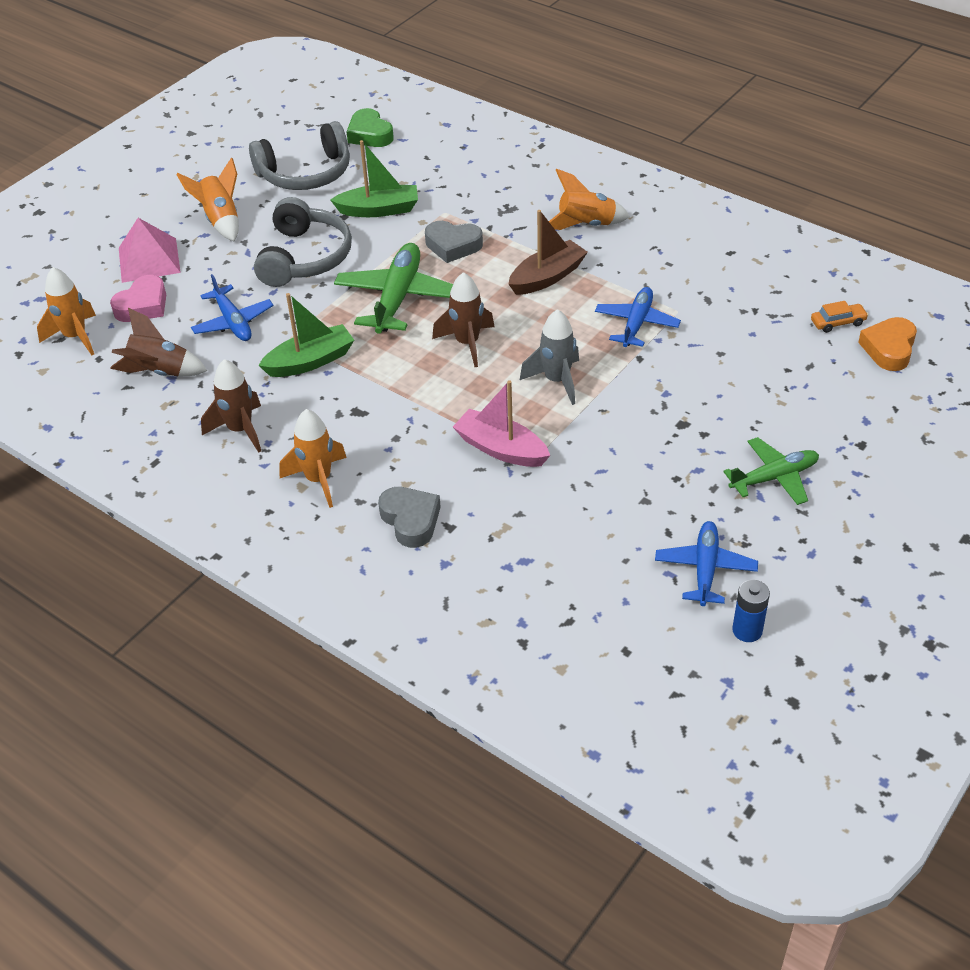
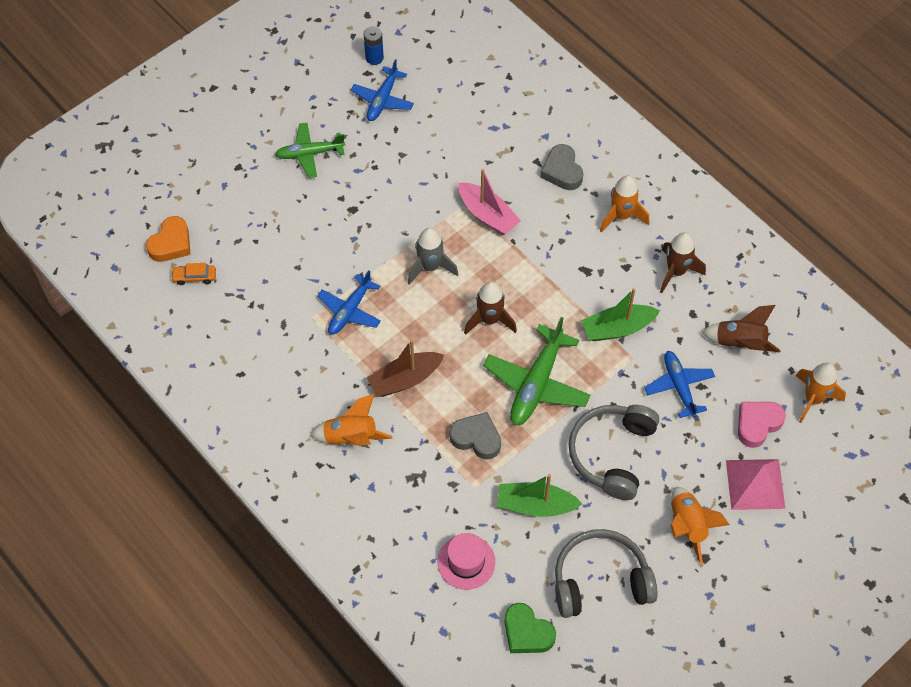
camera: 170 degrees left, 15 degrees up
(370, 134) = (527, 632): green heart -> green heart turned 150 degrees clockwise
(438, 165) = (466, 562): none -> pink hat

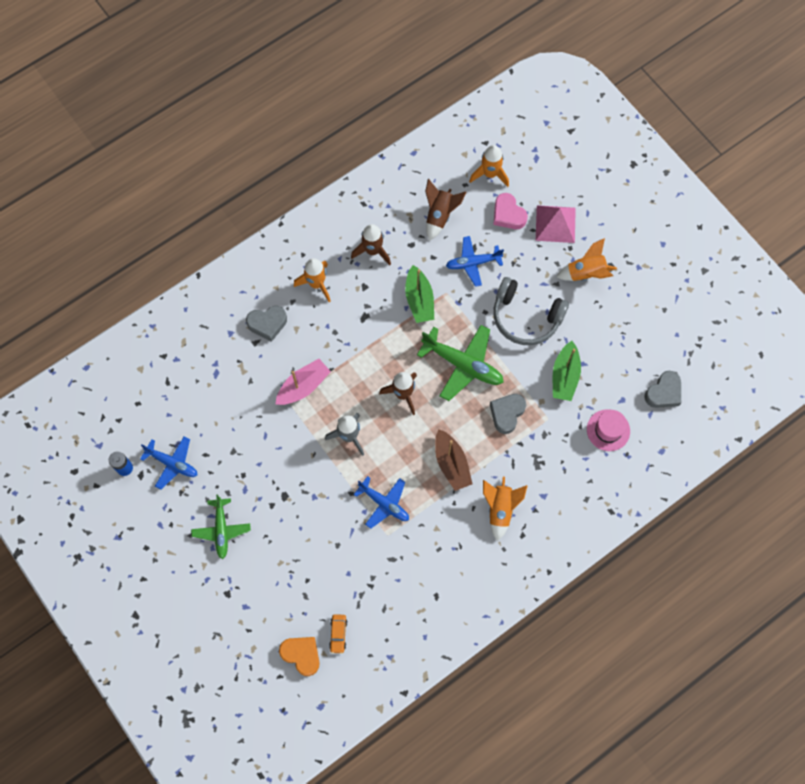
camera: 85 degrees left, 10 degrees up
(527, 632) = (663, 392): green heart -> grey heart
(600, 581) = (626, 338): grey headphones -> none

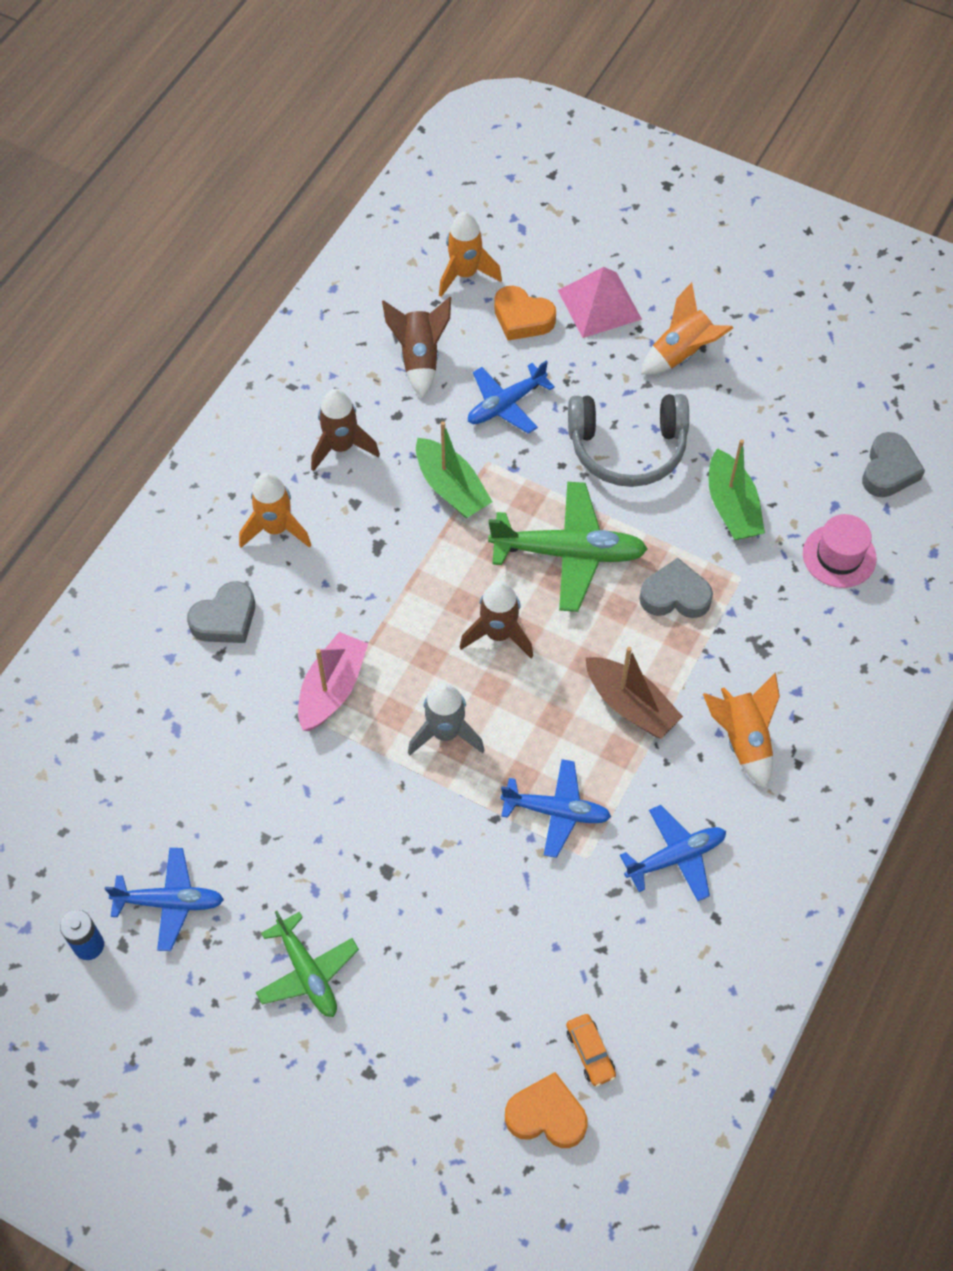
camera: 25 degrees left, 10 degrees down
(432, 555) = (676, 857): none -> blue plane
(507, 413) = (675, 595): grey heart -> grey heart turned 90 degrees clockwise
(508, 214) = (522, 318): pink heart -> orange heart

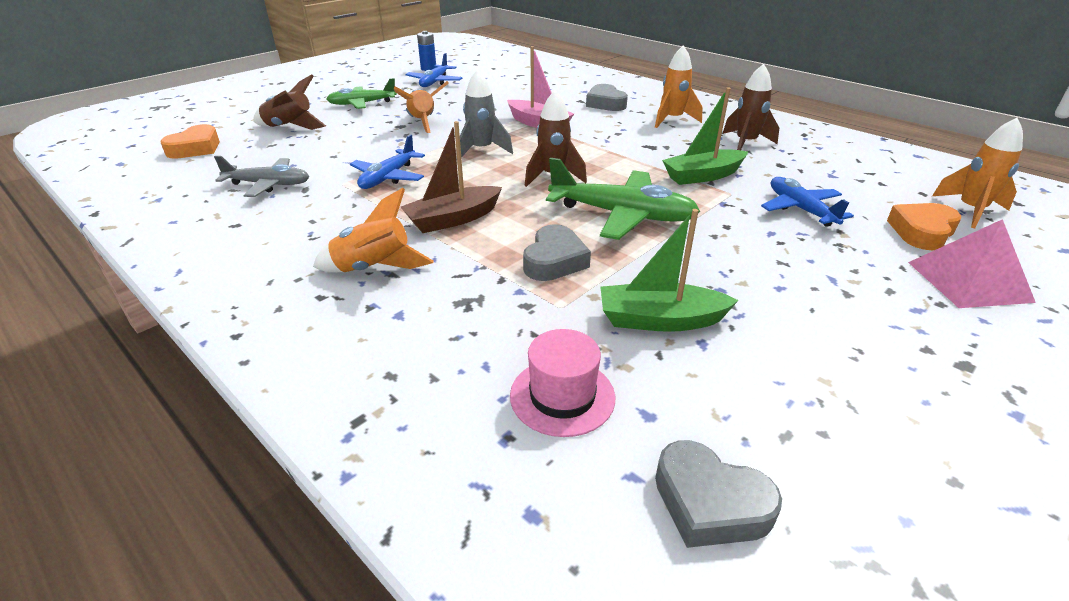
camera: 105 degrees right, 25 degrees down
(419, 358) = (848, 179): brown rocket -> brown rocket (290, 127)
(569, 553) = (622, 215): green plane -> green plane turned 90 degrees counterclockwise
(590, 1052) = (211, 165): orange car -> none
(618, 940) = (269, 185): none -> grey plane
(627, 448) = (749, 265): grey headphones -> none
(676, 857) = (302, 216): blue plane -> none
(682, 353) = (909, 329): orange rocket -> orange rocket (422, 123)

